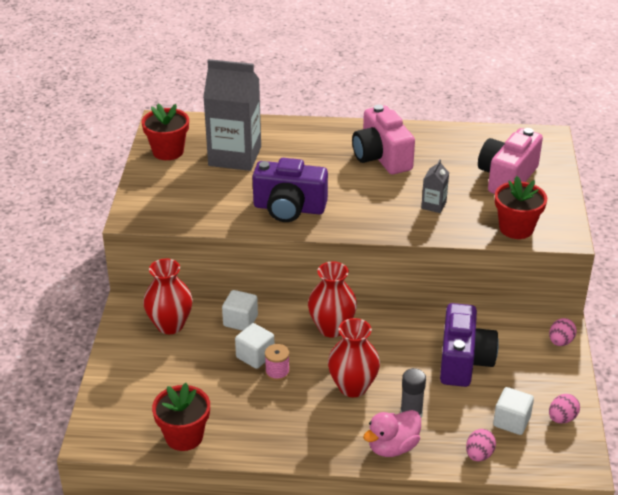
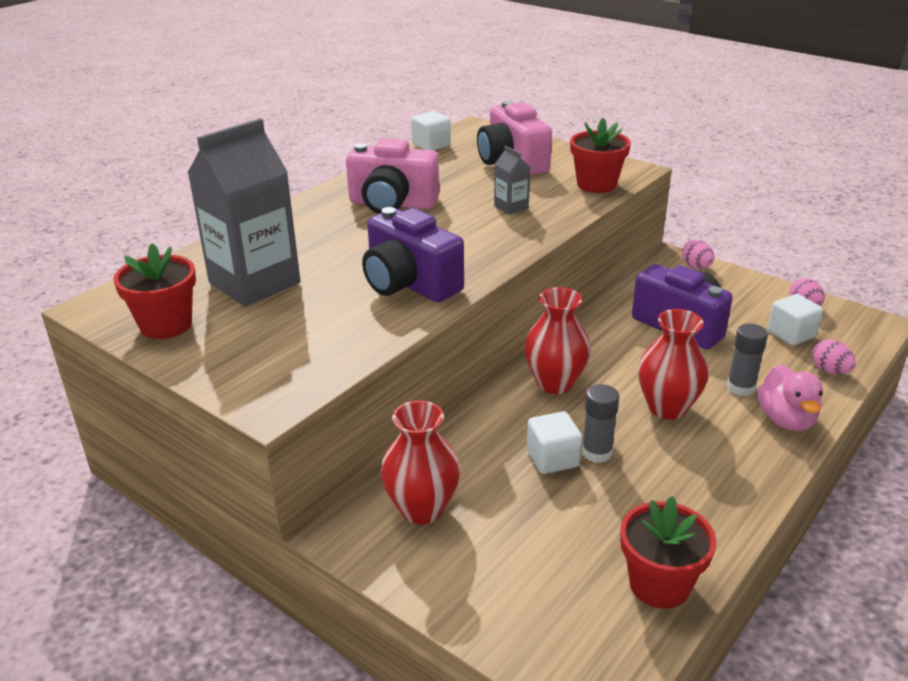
camera: 55 degrees left, 5 degrees down
(240, 321) = (475, 444): white cube -> white cube (431, 145)
(277, 372) = (597, 452): pink spool -> grey glue stick
(289, 208) = (409, 284): purple camera -> purple camera turned 90 degrees clockwise

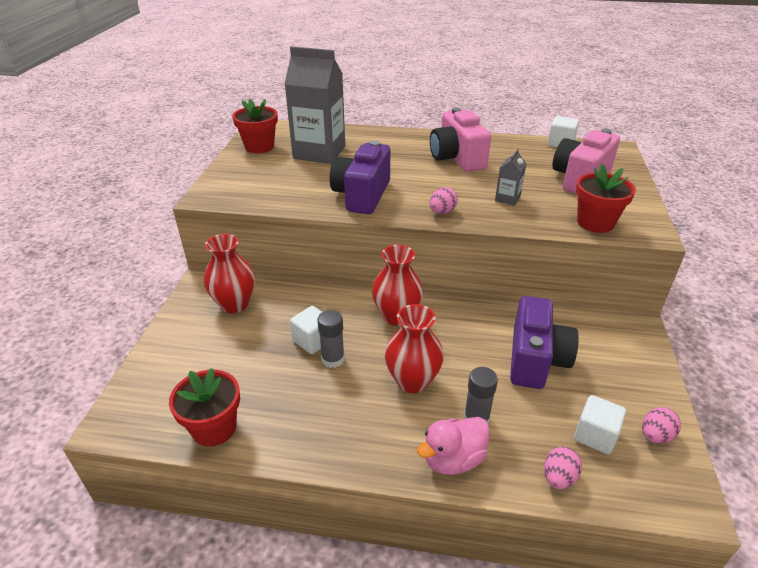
camera: 60 degrees right, 5 degrees up
(696, 267) = (640, 344): pink egg -> pink egg (442, 212)

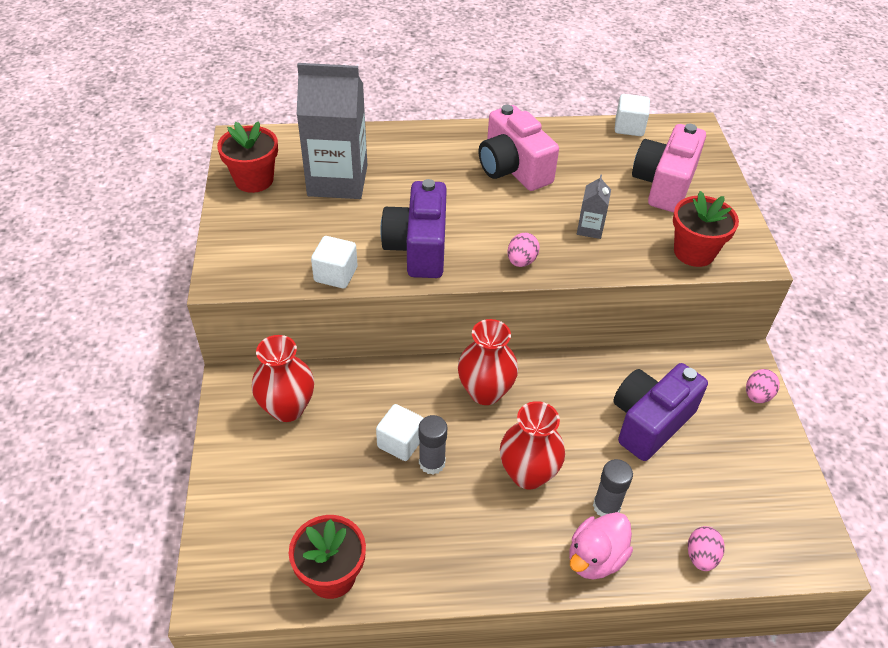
camera: 15 degrees left, 10 degrees up
(535, 359) = (650, 422): purple camera -> purple camera turned 135 degrees counterclockwise
(595, 435) = (726, 502): white cube -> white cube (336, 274)
(655, 436) = (783, 490): pink egg -> pink egg (757, 395)

